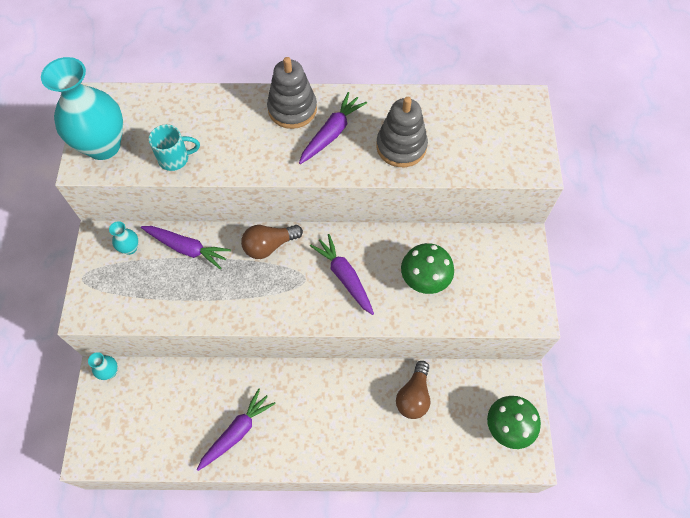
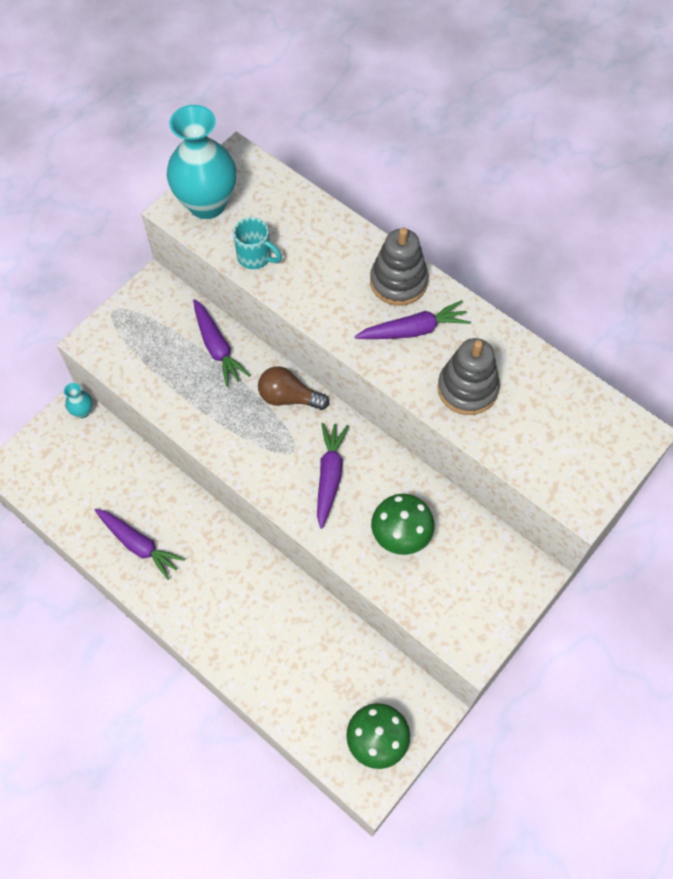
camera: 40 degrees right, 0 degrees up
(130, 248) = (171, 312): turquoise vase -> none
(237, 432) = (139, 545): purple carrot -> purple carrot turned 45 degrees clockwise
(414, 396) = (315, 640): brown light bulb -> none

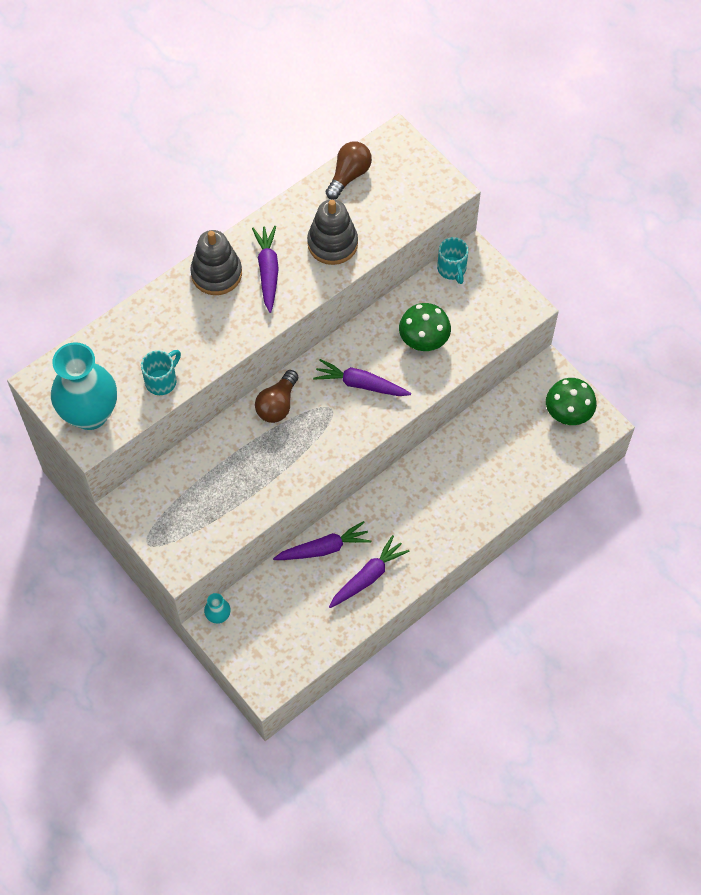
camera: 80 degrees left, 0 degrees up
(217, 347) = (211, 456): purple carrot -> purple carrot (324, 548)
(506, 553) = (452, 269): none -> turquoise mug
(568, 390) = (349, 175): none -> brown light bulb

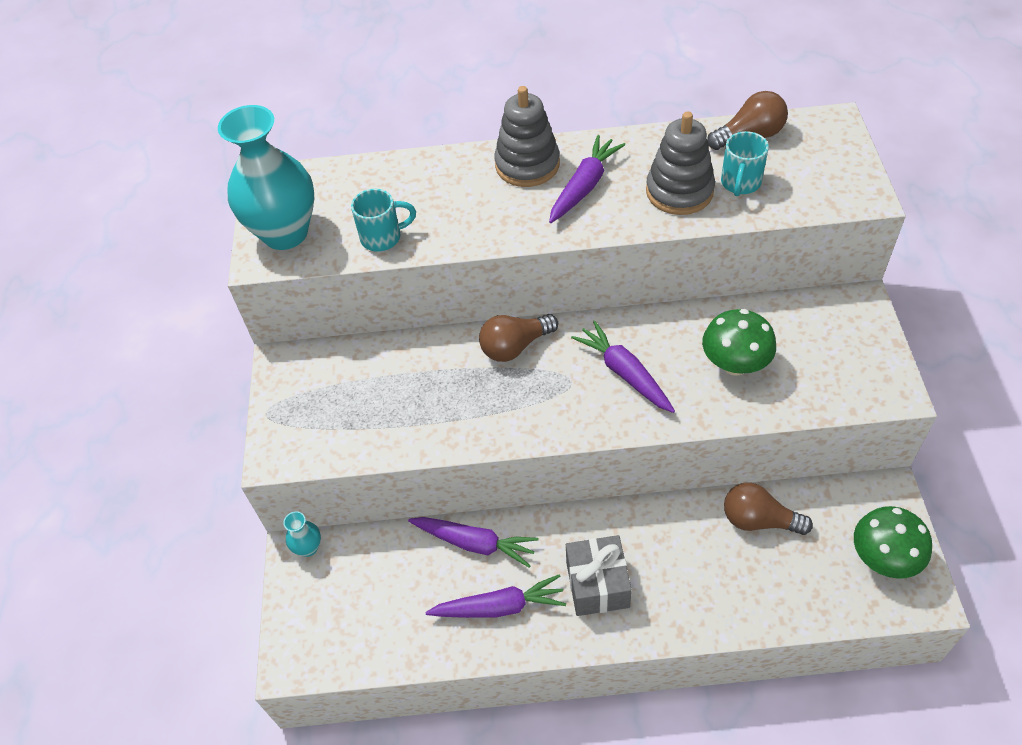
camera: 40 degrees right, 10 degrees down
(416, 528) = (597, 584): none -> grey gift
(452, 269) = (823, 306): turquoise mug -> turquoise mug (740, 183)
(484, 431) = (758, 520): none -> brown light bulb

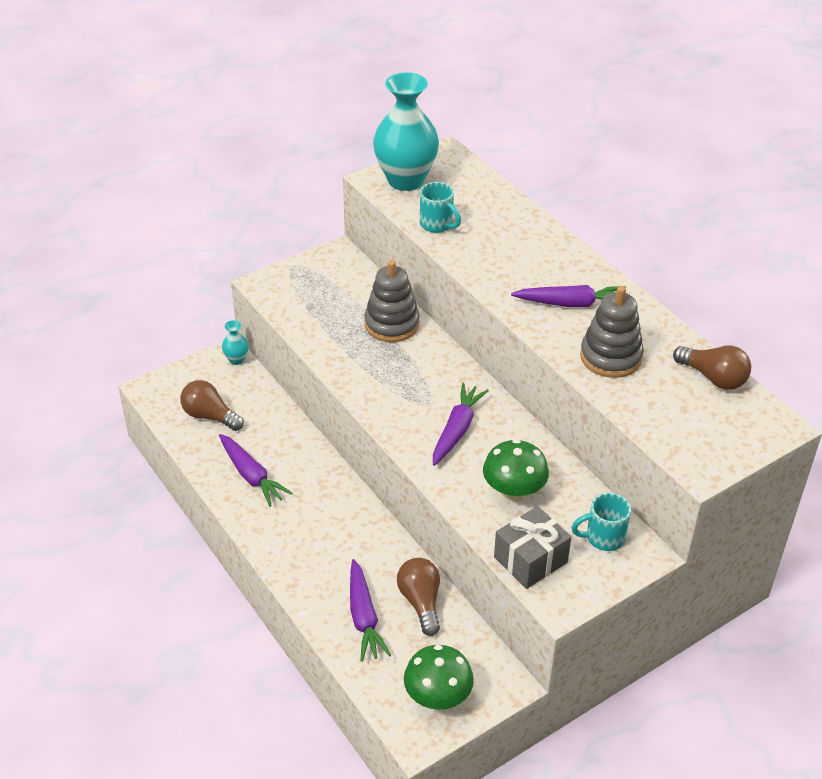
camera: 55 degrees right, 10 degrees down
(475, 543) = (293, 442): purple carrot -> purple carrot (364, 617)
(515, 346) = (437, 361): brown light bulb -> brown light bulb (210, 416)
(527, 165) = (568, 266): grey stacking toy -> grey stacking toy (392, 324)
(597, 584) = (302, 523): grey gift -> grey gift (530, 560)
(740, 183) = (650, 389): turquoise mug -> turquoise mug (603, 537)

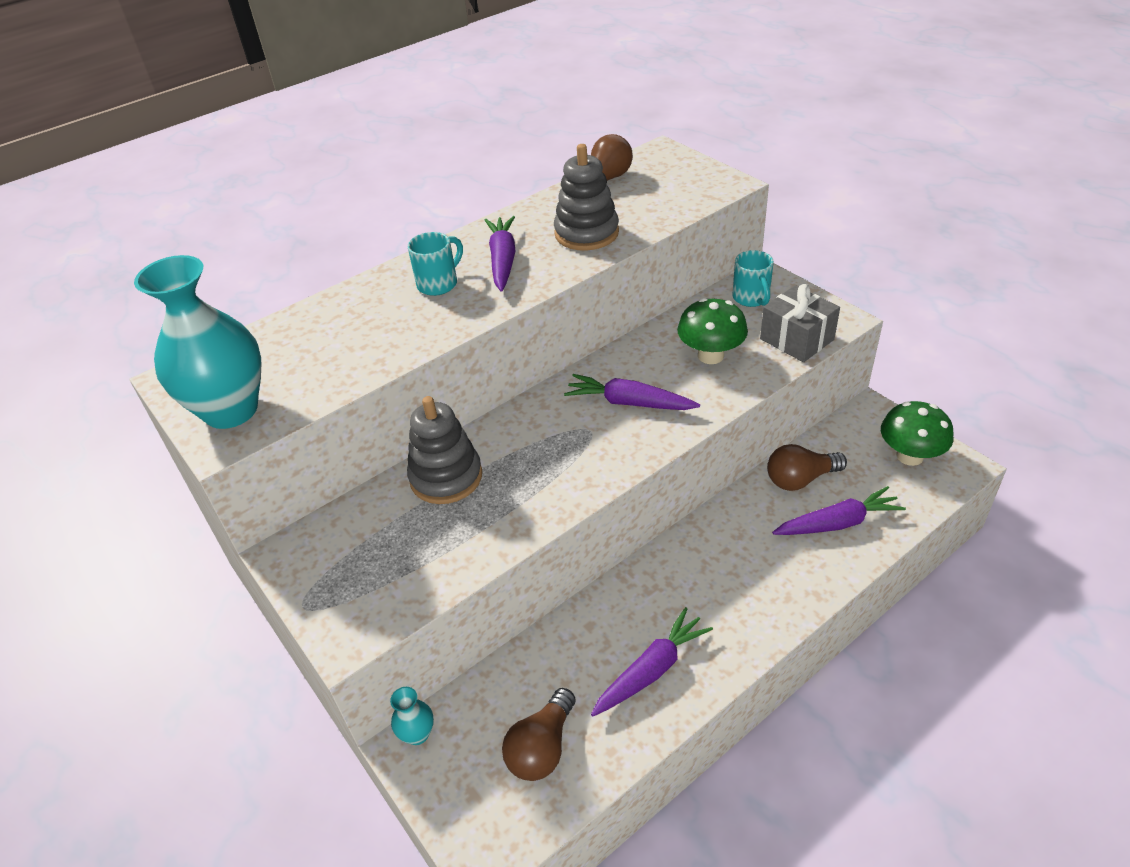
camera: 90 degrees left, 0 degrees up
(437, 225) = (343, 370): turquoise mug -> turquoise mug (439, 284)

